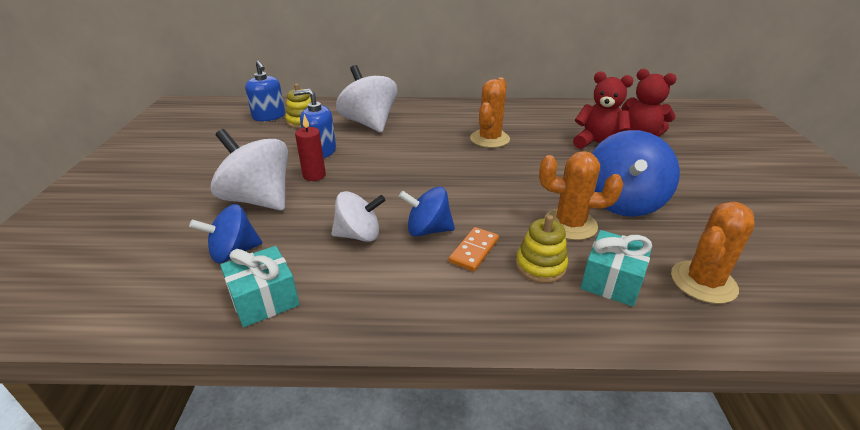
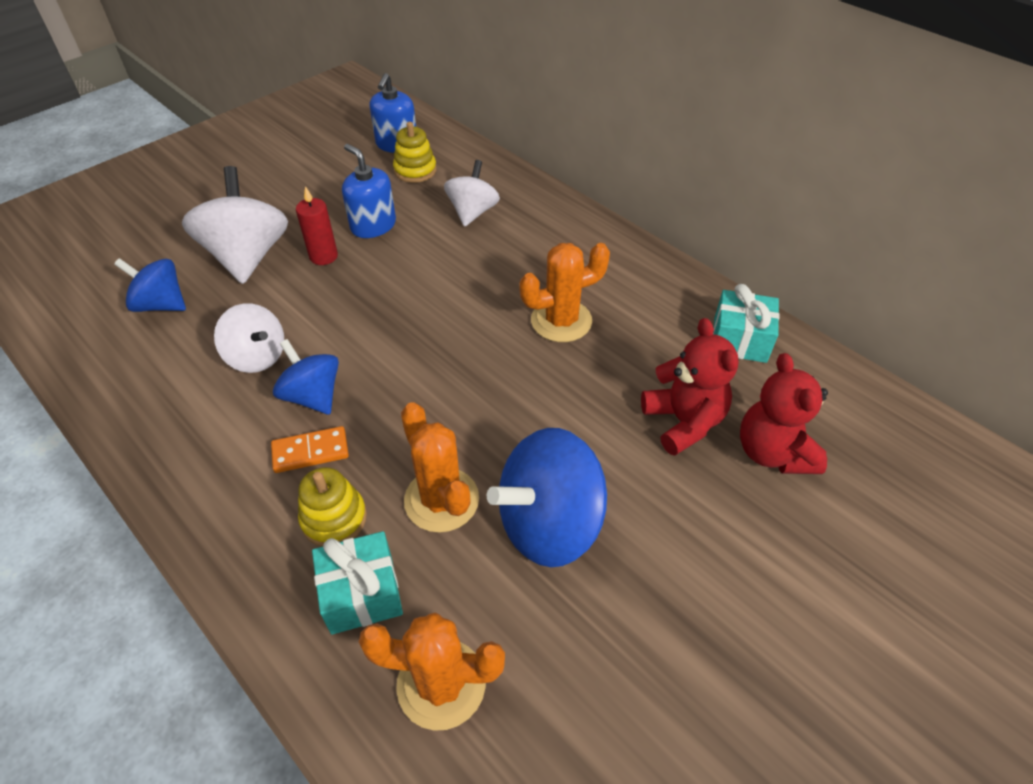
camera: 45 degrees right, 15 degrees up
(264, 299) = (119, 369): turquoise gift -> turquoise gift (740, 340)
(369, 123) = (472, 212): white spinning top -> white spinning top, size x0.62

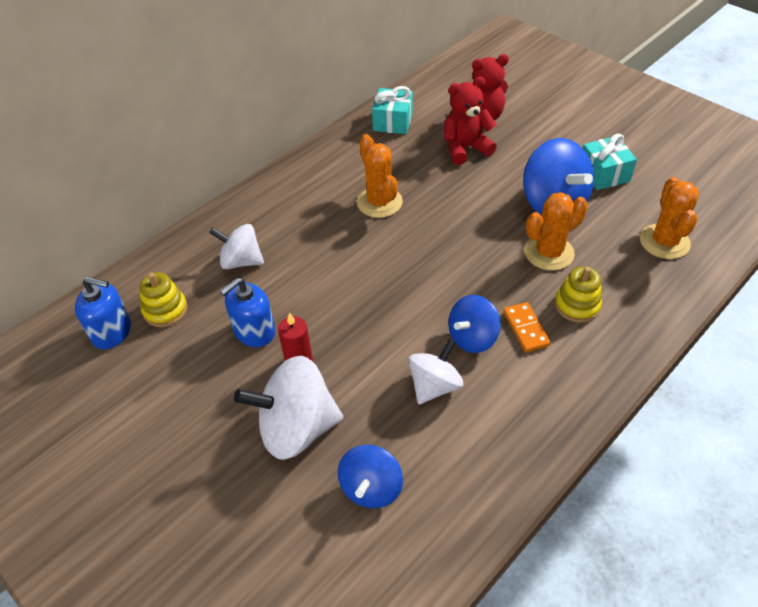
camera: 90 degrees left, 0 degrees up
(362, 593) = (624, 282): turquoise gift -> turquoise gift (603, 174)

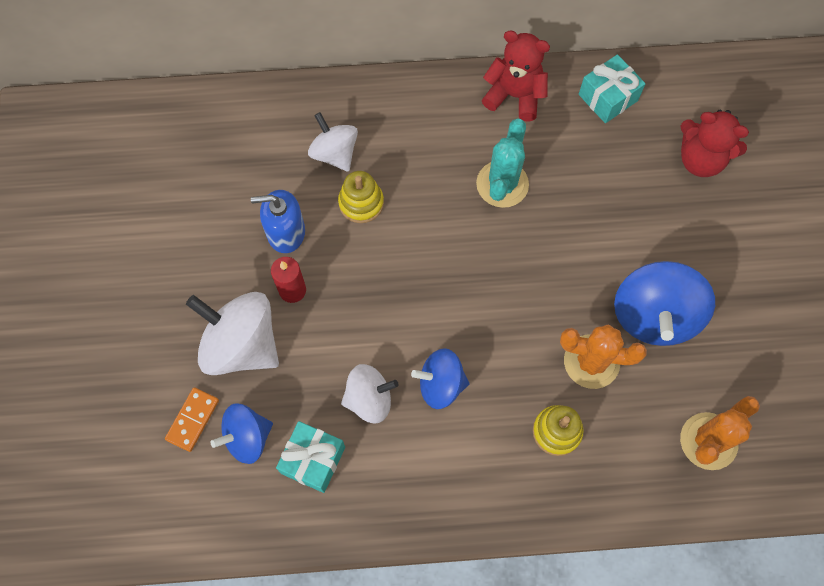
camera: 40 degrees right, 20 degrees up
(112, 332) = (188, 144): blue soap dispenser -> none
(165, 310) = (240, 155): yellow stacking toy -> yellow stacking toy (361, 203)
(379, 202) = (502, 184): orange cactus -> turquoise cactus
(465, 148) = (642, 186): red teddy bear -> red teddy bear (514, 95)
(526, 328) = (491, 414): orange domino -> orange domino (193, 420)
(603, 174) = (741, 324): turquoise gift -> turquoise gift (313, 460)

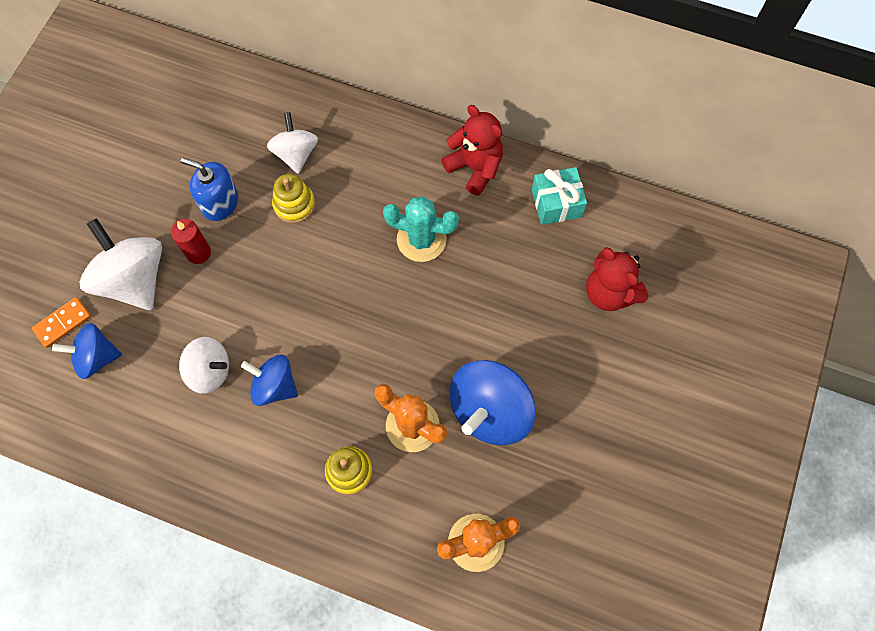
camera: 25 degrees right, 0 degrees up
(313, 460) = (137, 400): turquoise gift -> none
(502, 184) = (421, 239): turquoise cactus -> turquoise cactus turned 60 degrees clockwise

